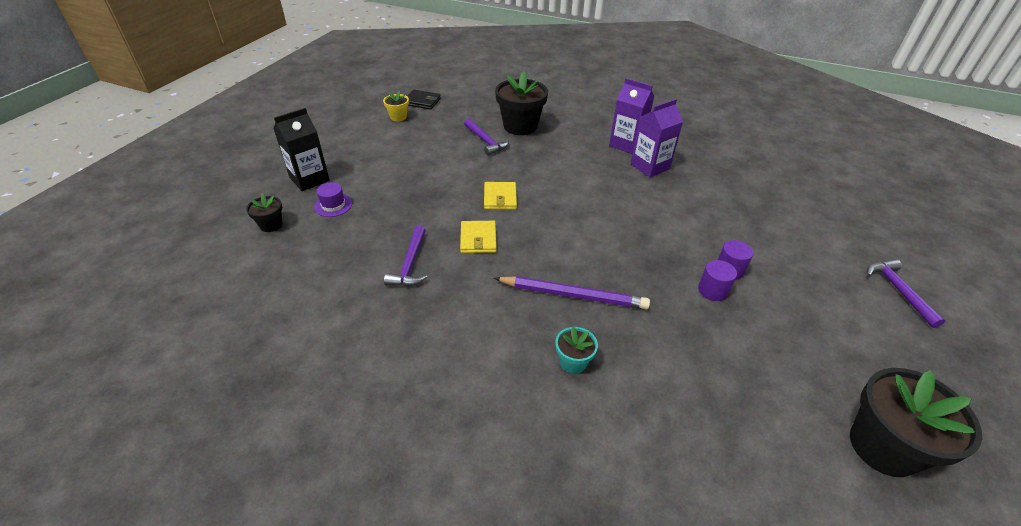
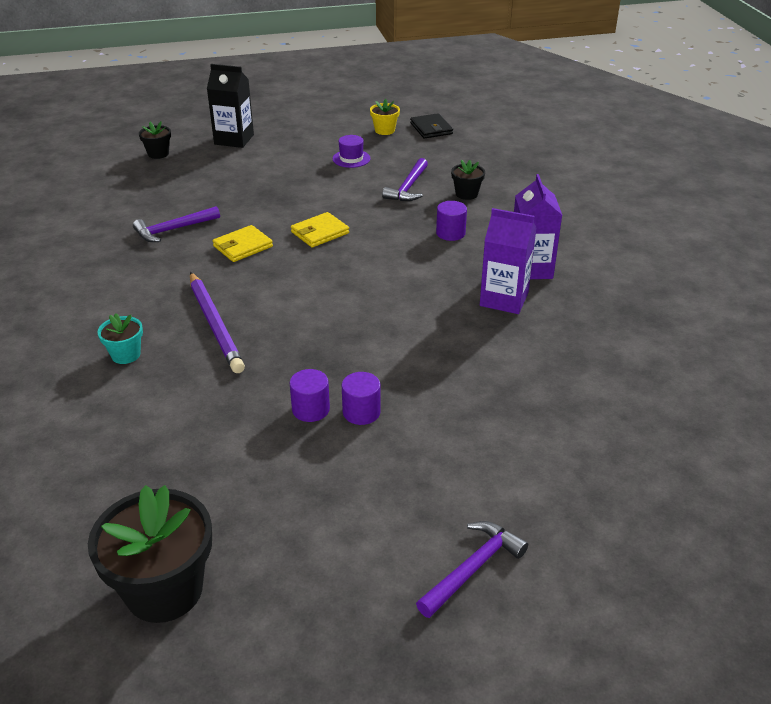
camera: 55 degrees right, 5 degrees down
(333, 205) = (212, 164): purple hat -> purple hat (351, 158)
(520, 126) = (466, 194): black flower pot -> black flower pot, size x0.50
(559, 151) = (450, 233): none -> purple cylinder

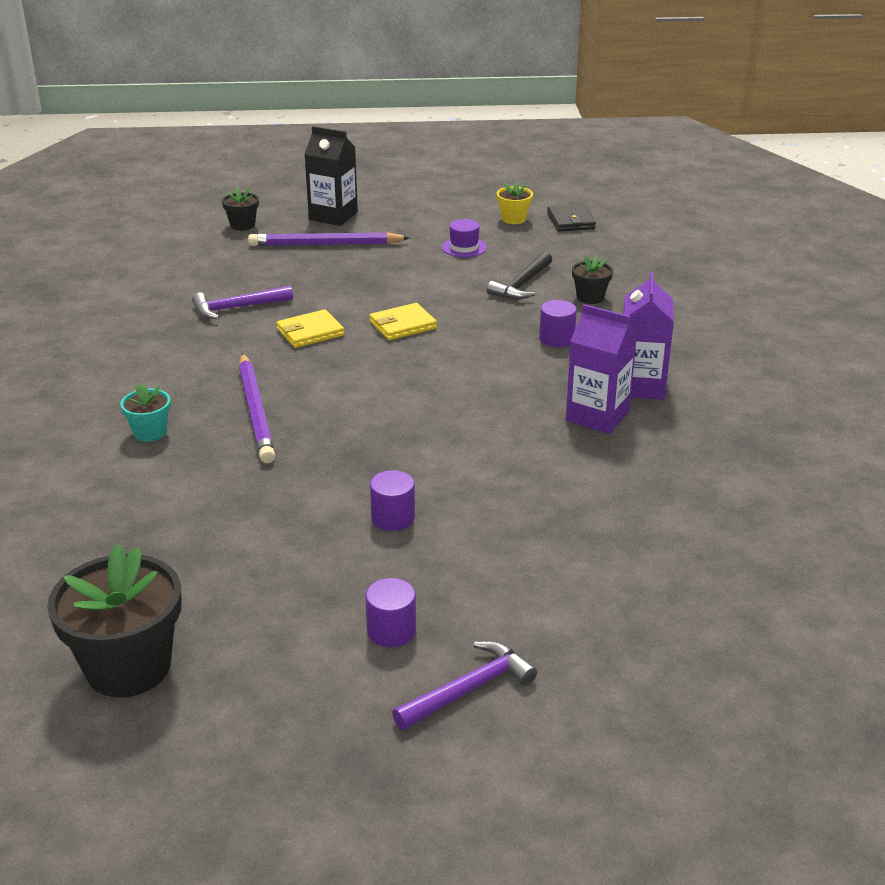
camera: 10 degrees right, 5 degrees down
(234, 165) = (325, 244): none -> purple pencil
(310, 409) = (337, 509): purple cylinder -> purple cylinder (391, 631)
(408, 188) = (522, 285): purple hammer -> black hammer

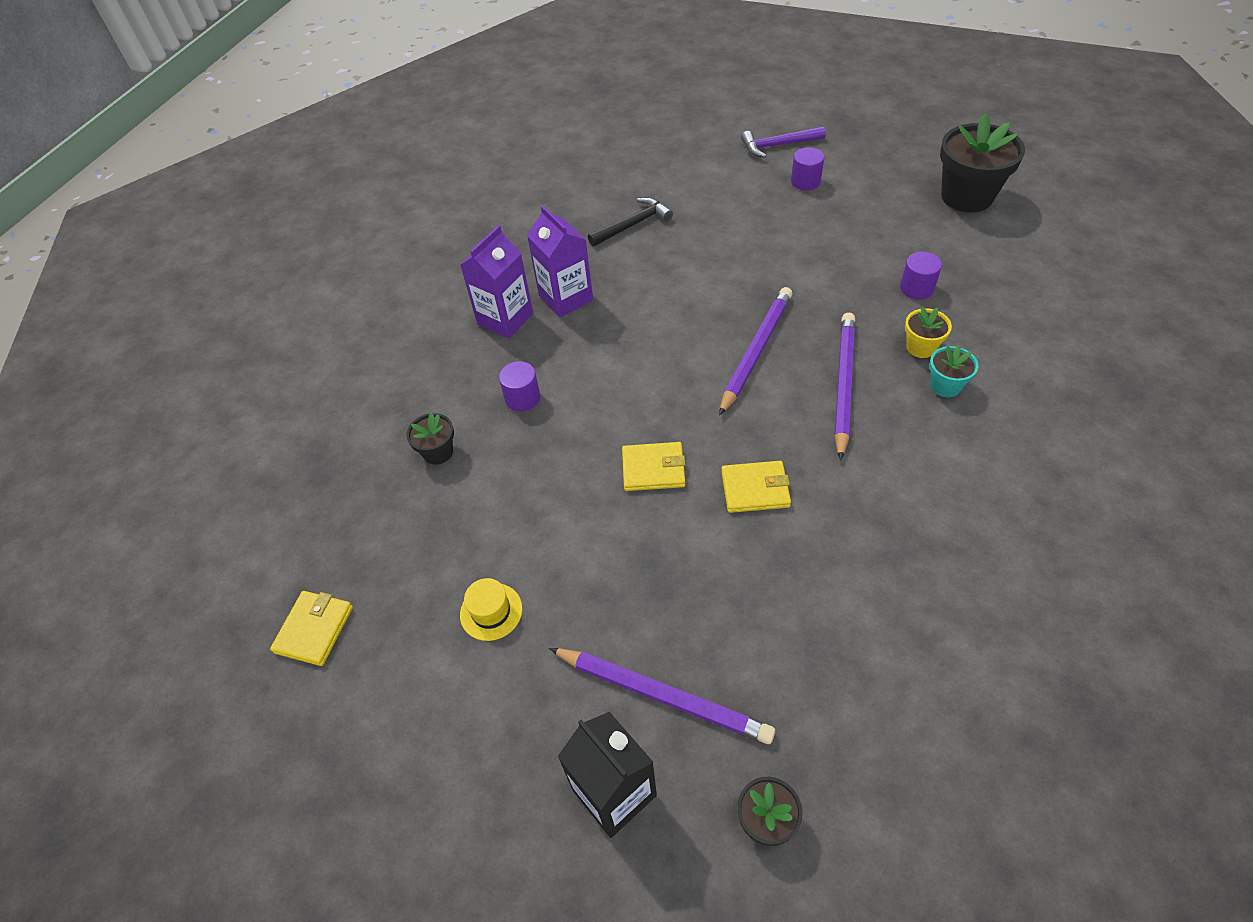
camera: 150 degrees left, 20 degrees up
(237, 308) = (825, 568): purple hammer -> none
(357, 417) = (756, 351): none -> purple pencil
(393, 518) = (770, 251): purple cylinder -> purple cylinder (916, 288)
(464, 247) = (491, 611): purple hat -> yellow hat
(513, 219) = (377, 667): yellow flower pot -> yellow flower pot (921, 347)
(522, 285) = (485, 500): black hammer -> black hammer (633, 224)
(570, 221) = (314, 629): black wallet -> yellow wallet

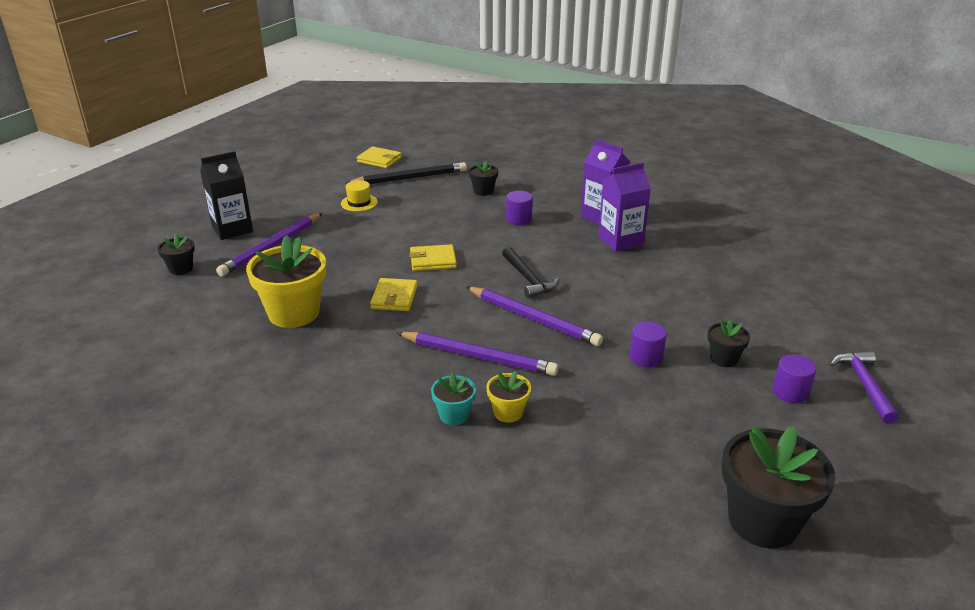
camera: 95 degrees right, 20 degrees down
(393, 560) = (410, 178): none -> black pencil
(633, 224) = (715, 278): black hammer -> black hammer (528, 279)
(653, 469) = (433, 260): yellow wallet -> yellow wallet turned 75 degrees clockwise
(773, 217) = (724, 359): none -> black flower pot
(830, 594) = (294, 313): none -> yellow flower pot
(916, 288) = (594, 431): purple cylinder -> purple cylinder (646, 357)

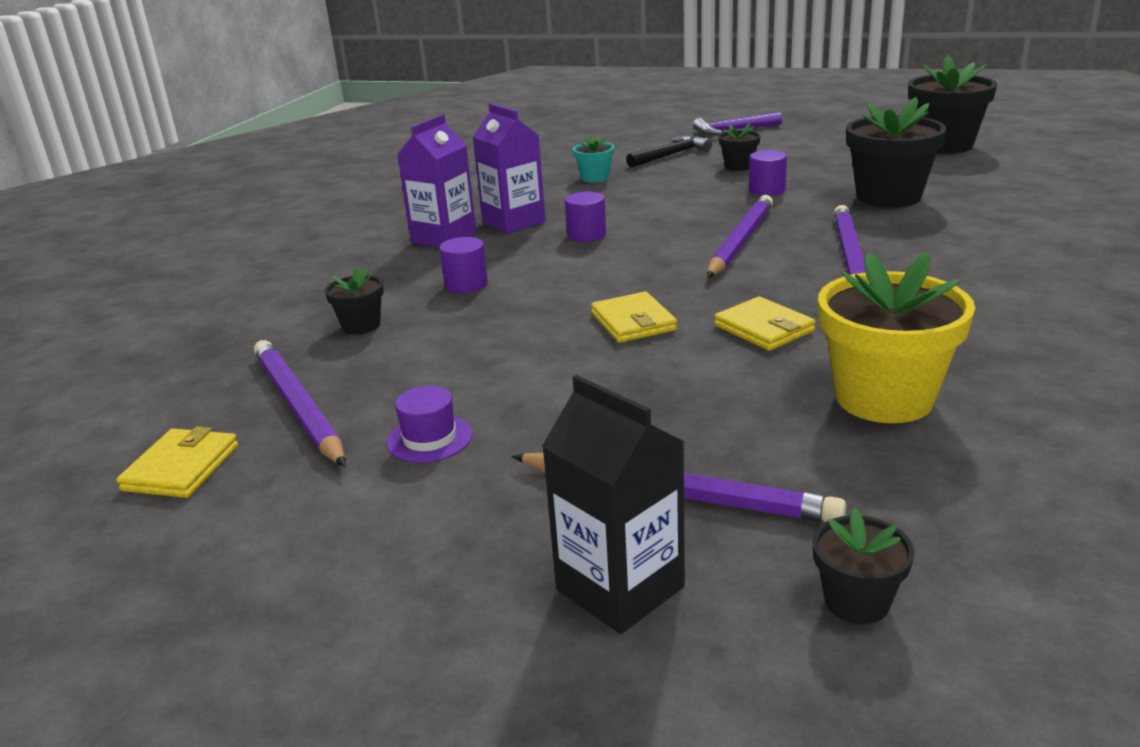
camera: 100 degrees left, 5 degrees down
(359, 203) = (429, 439): yellow hat -> purple hat
(394, 297) = (763, 328): yellow wallet -> yellow wallet turned 60 degrees clockwise
(410, 178) = (298, 406): black pencil -> purple pencil
(454, 415) = (970, 250): turquoise flower pot -> turquoise flower pot (595, 178)
(508, 412) = (931, 229): yellow flower pot -> none
(528, 279) = (646, 256): black hammer -> black hammer (671, 155)
(597, 417) = (888, 197): none -> black flower pot
(790, 392) = (768, 147): purple cylinder -> purple cylinder (586, 235)

